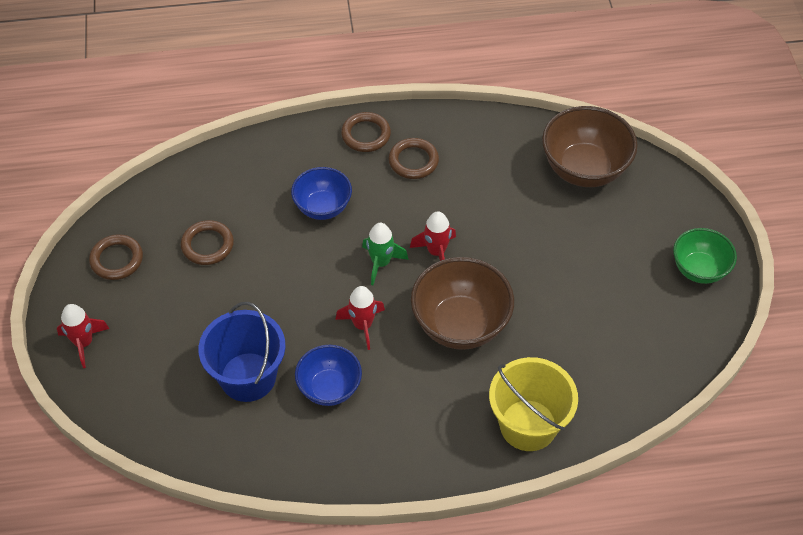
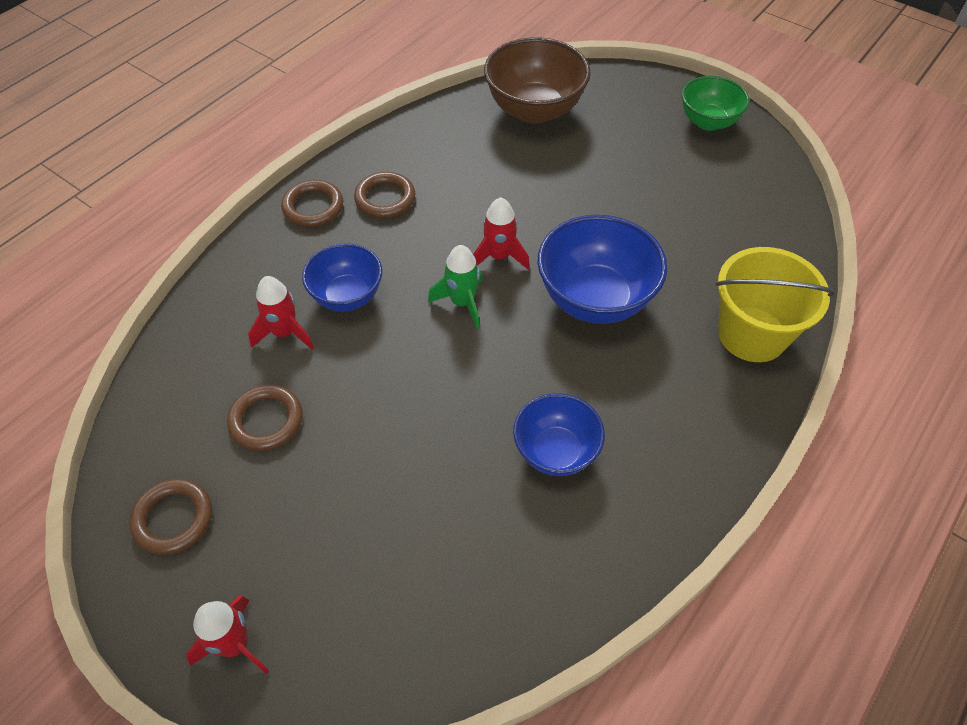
camera: 45 degrees left, 0 degrees up
(248, 377) = (465, 513): blue bucket -> none
(363, 325) = (514, 369): red rocket -> red rocket (285, 333)
(460, 324) = (595, 299): brown bowl -> blue bowl

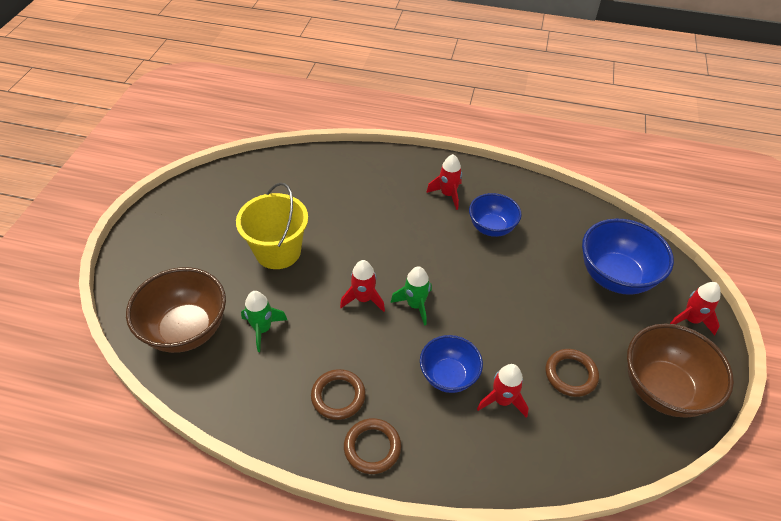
camera: 115 degrees left, 5 degrees down
(173, 519) = (663, 389): brown ring -> brown bowl
(503, 163) = (263, 329): none -> green rocket
(595, 299) = (374, 239): blue bowl -> blue bowl (615, 277)
(653, 423) = (448, 194): none -> red rocket
(708, 122) = (170, 220): green bowl -> none
(752, 334) = (363, 168): yellow bucket -> yellow bucket (278, 251)

